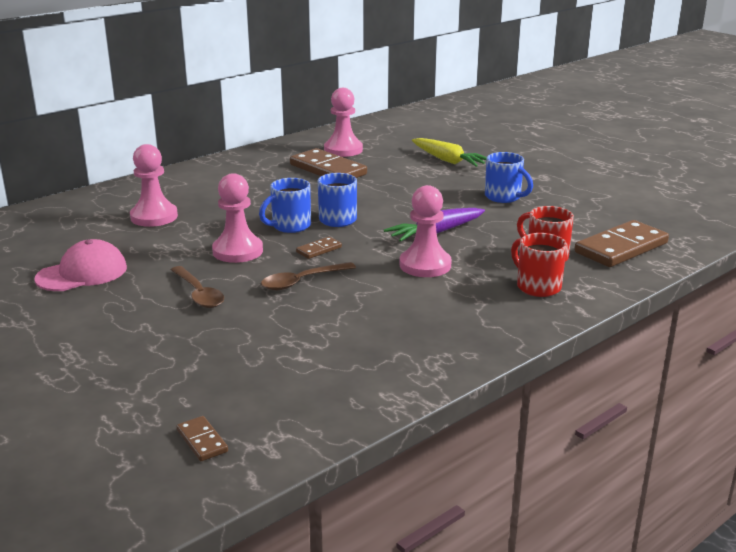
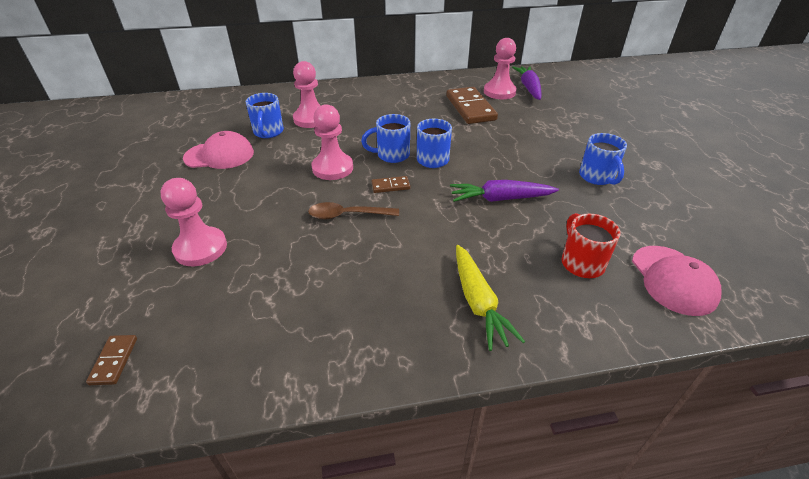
camera: 30 degrees right, 15 degrees up
(116, 240) = (268, 132): none -> blue mug
(198, 294) = (267, 201): brown spoon -> none
(370, 140) = (529, 88): none -> purple carrot
(425, 265) = (460, 233): pink pawn -> pink pawn (200, 248)
(448, 160) = (578, 123): yellow carrot -> yellow carrot (478, 302)
(537, 286) = (542, 299): red mug -> none
(621, 248) = (673, 280): brown domino -> pink cap

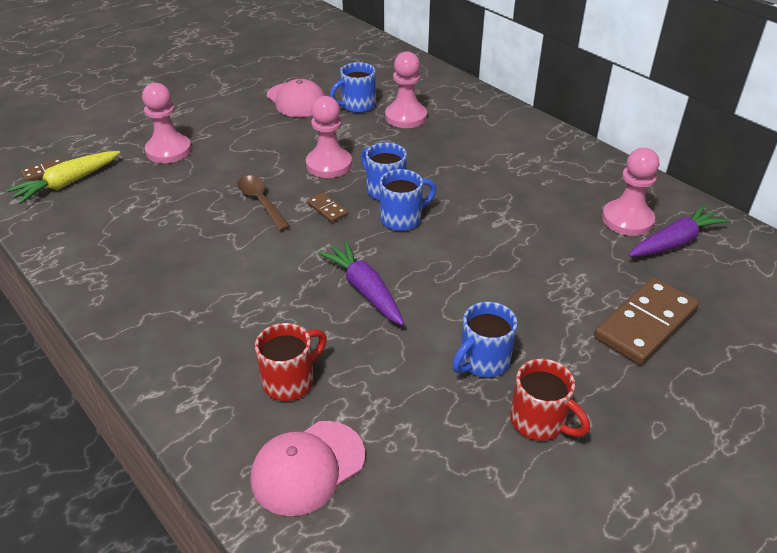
camera: 60 degrees right, 0 degrees up
(470, 108) = (551, 209): brown domino -> brown domino (645, 323)
(478, 302) = (187, 321): yellow carrot -> yellow carrot (68, 183)
(655, 176) = (539, 421): none -> red mug

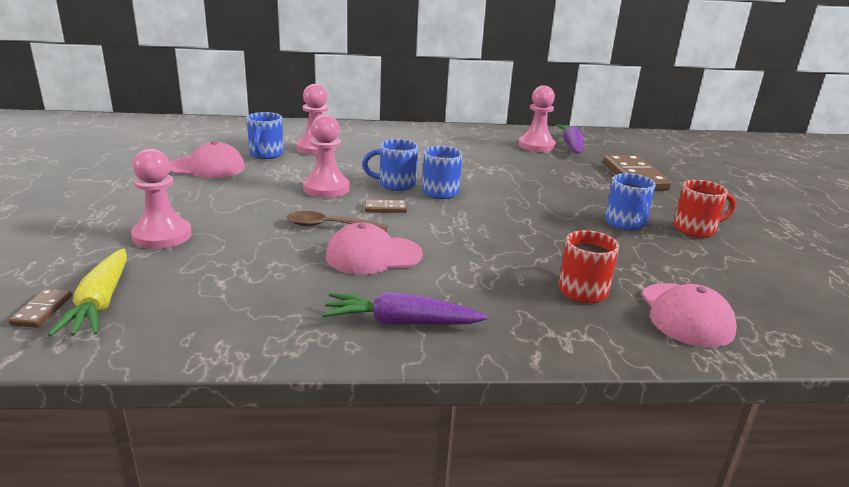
camera: 55 degrees left, 15 degrees down
(234, 245) = (373, 255): none -> pink cap
(365, 290) = (506, 230): purple carrot -> purple carrot (401, 323)

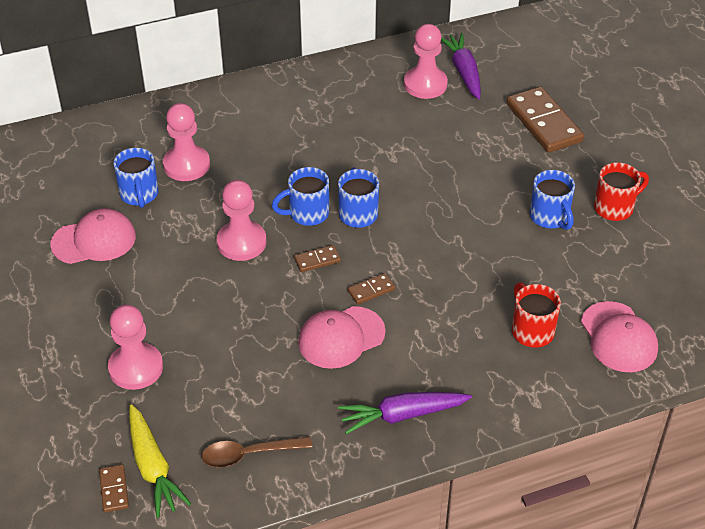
camera: 15 degrees left, 20 degrees up
(330, 226) = (280, 306): brown spoon -> brown spoon (249, 454)
(424, 233) = (371, 290): none -> brown domino

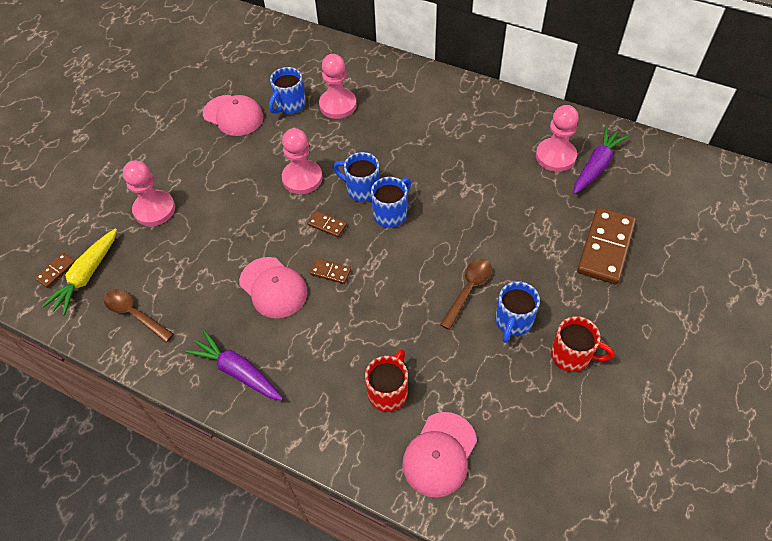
camera: 50 degrees right, 10 degrees up
(341, 337) = (273, 287): pink cap -> pink cap turned 150 degrees counterclockwise
(492, 221) = (468, 290): none -> brown spoon

